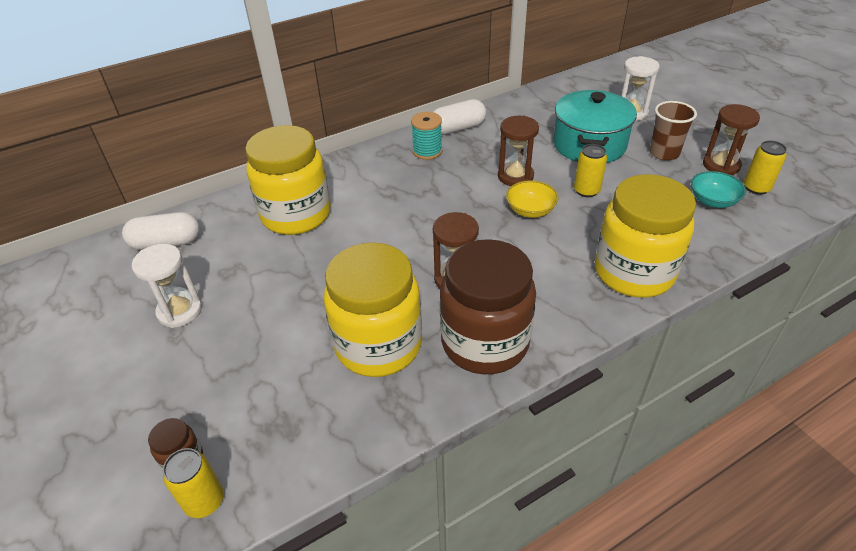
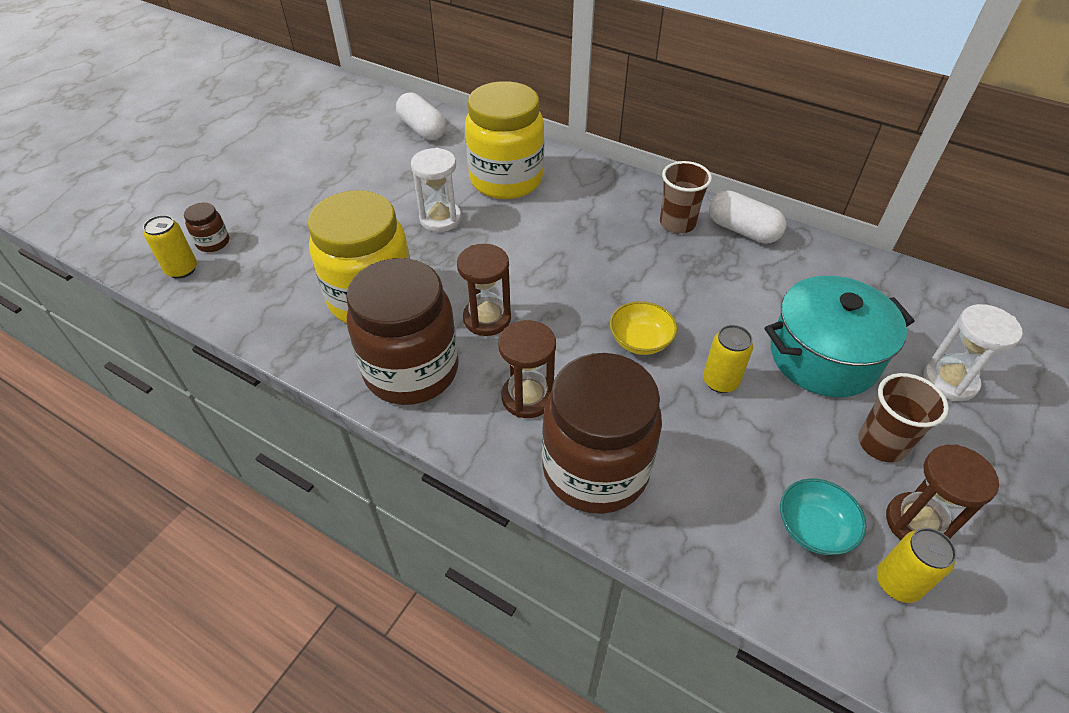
camera: 60 degrees right, 5 degrees up
(180, 311) = (352, 172): white hourglass -> white hourglass (440, 219)
(427, 151) = (677, 223): turquoise spool -> brown cup
(515, 176) = (694, 308): brown hourglass -> brown hourglass (527, 397)
(634, 272) = (595, 469): yellow jar -> brown jar

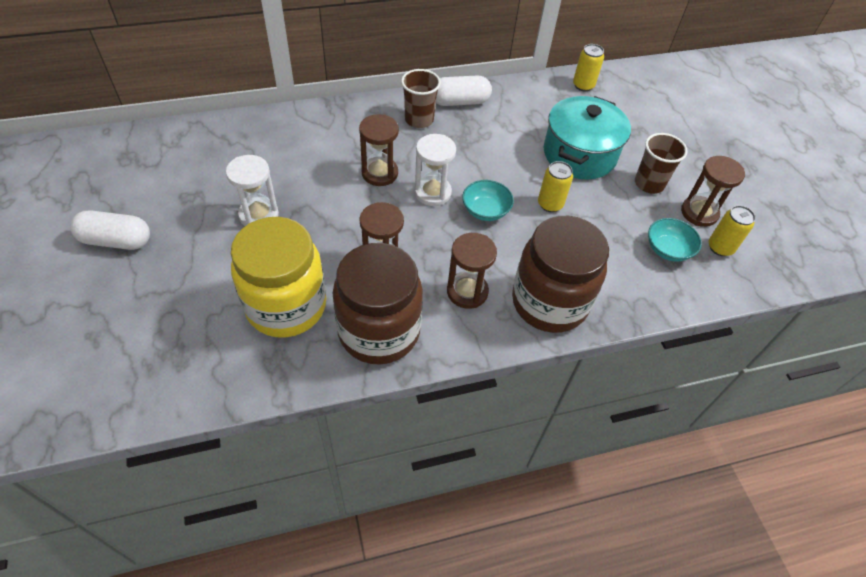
camera: 50 degrees left, 5 degrees up
(182, 269) = (90, 401): yellow can -> yellow can (583, 85)
(213, 243) = (86, 361): brown jar -> none
(422, 129) = (146, 153): white capsule -> white capsule (116, 240)
(506, 180) = (269, 155): yellow jar -> none
(580, 246) = (380, 173): none -> brown hourglass
(640, 341) = (485, 210): yellow bowl -> turquoise bowl
(949, 381) = (641, 129): white hourglass -> white hourglass (432, 192)

